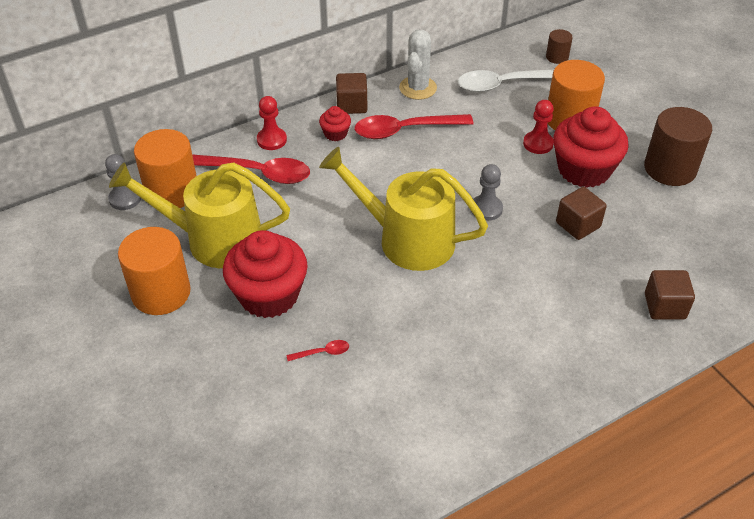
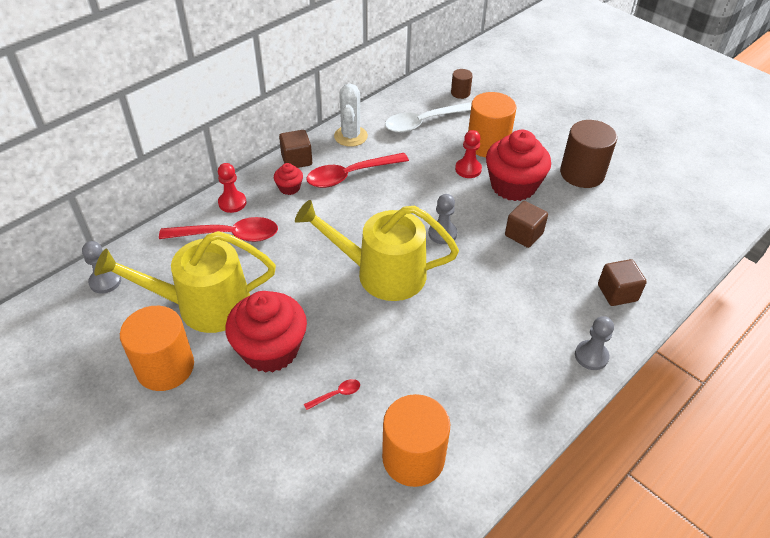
camera: 15 degrees left, 0 degrees up
(172, 192) = (150, 267): orange cylinder -> orange cylinder (413, 458)
(610, 367) = (591, 356): none -> grey pawn

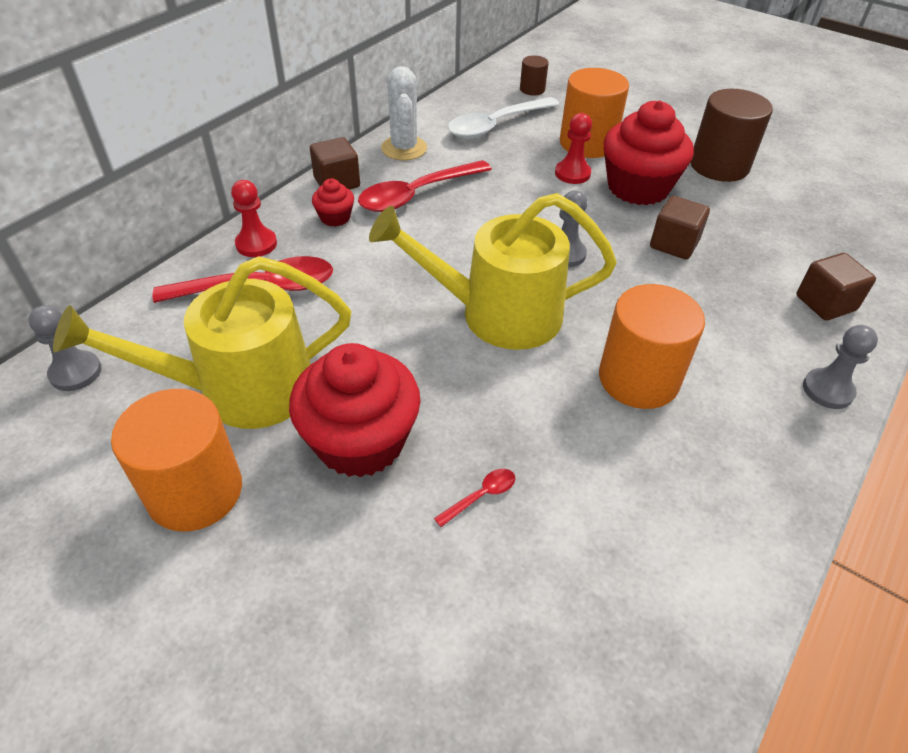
camera: 10 degrees left, 0 degrees up
(413, 458) = (630, 578): orange cylinder -> orange cylinder (638, 379)

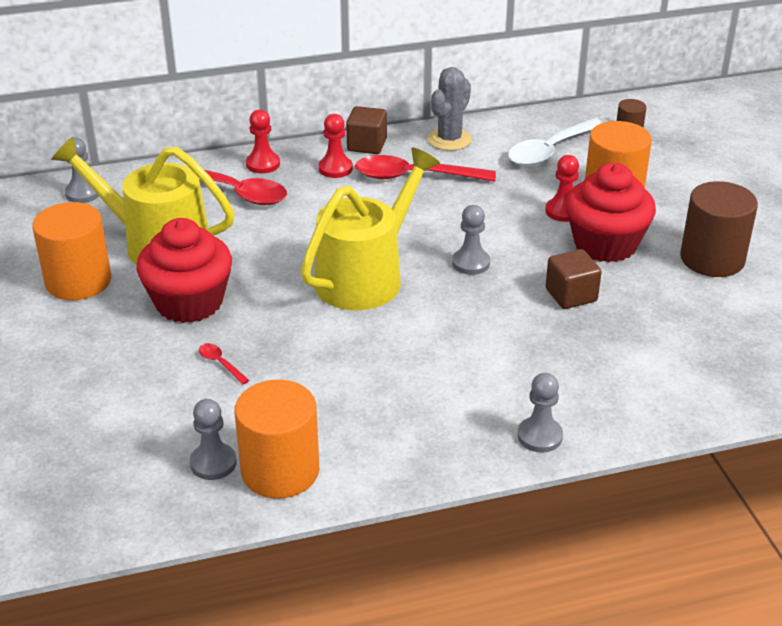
camera: 40 degrees right, 10 degrees down
(335, 217) = (335, 168): red cupcake -> red pawn
(404, 148) = (449, 139): white cactus -> grey cactus
(481, 496) = (220, 363): red spoon -> red spoon turned 135 degrees counterclockwise
(496, 125) = (552, 150): white spoon -> white spoon turned 45 degrees counterclockwise
(498, 314) = (366, 277): yellow watering can -> yellow watering can turned 90 degrees clockwise
(624, 631) = (213, 463): none -> grey pawn
(638, 379) = (408, 359): orange cylinder -> orange cylinder (280, 471)
(825, 303) = (636, 390): brown cube -> none

